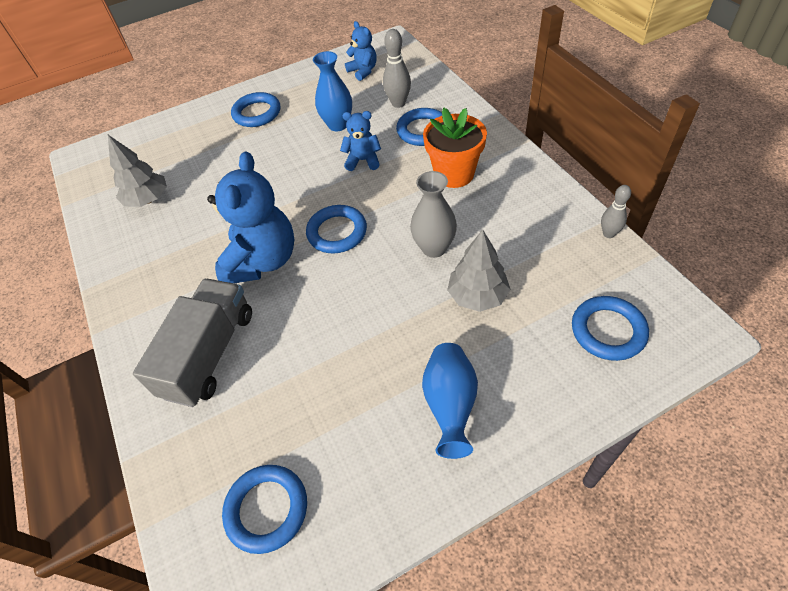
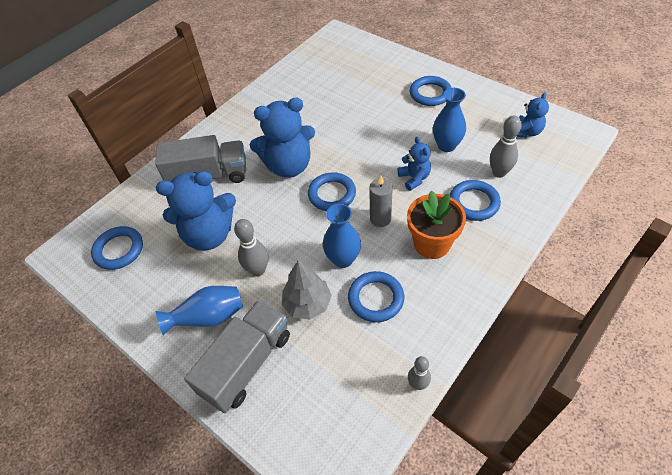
camera: 65 degrees right, 0 degrees up
(148, 200) = (315, 84): grey tree -> none
(316, 375) = (209, 235): none -> blue teddy bear
(398, 202) = (380, 219): none -> grey candle
(405, 333) = (258, 270): none -> grey bowling pin
(434, 248) = (343, 259): grey vase -> blue vase
(534, 377) = (247, 364): none -> grey truck
(608, 331) = (307, 407): blue ring -> blue ring (376, 298)

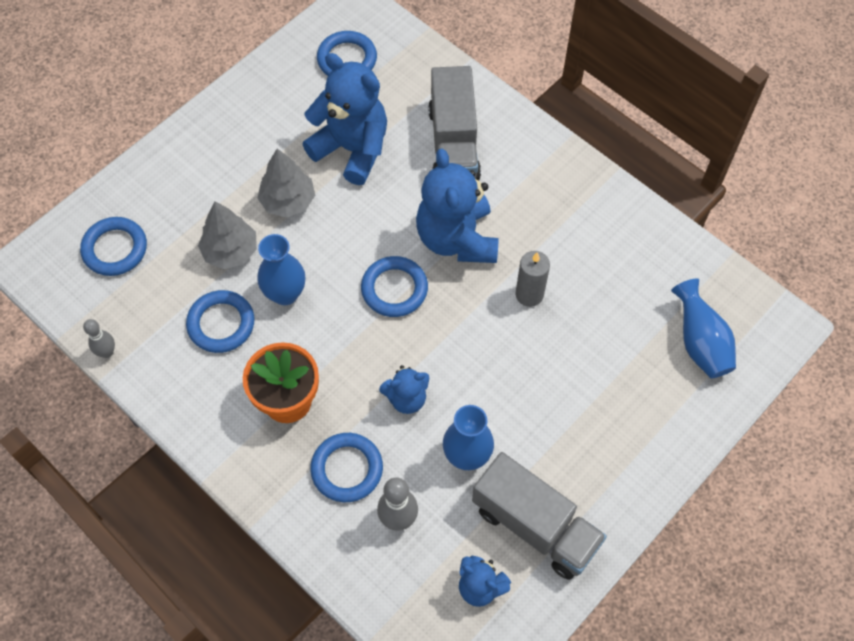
camera: 90 degrees right, 10 degrees up
(209, 235) = (352, 149): blue teddy bear -> blue teddy bear turned 135 degrees clockwise
(209, 318) = (235, 154): blue vase -> blue vase (700, 342)
(247, 364) = (171, 191): grey truck -> grey truck (535, 526)
(258, 270) = (288, 201): grey bowling pin -> grey tree
(380, 219) = (341, 344): grey candle -> grey candle (529, 294)
(430, 94) = (594, 455): blue ring -> blue ring (115, 249)

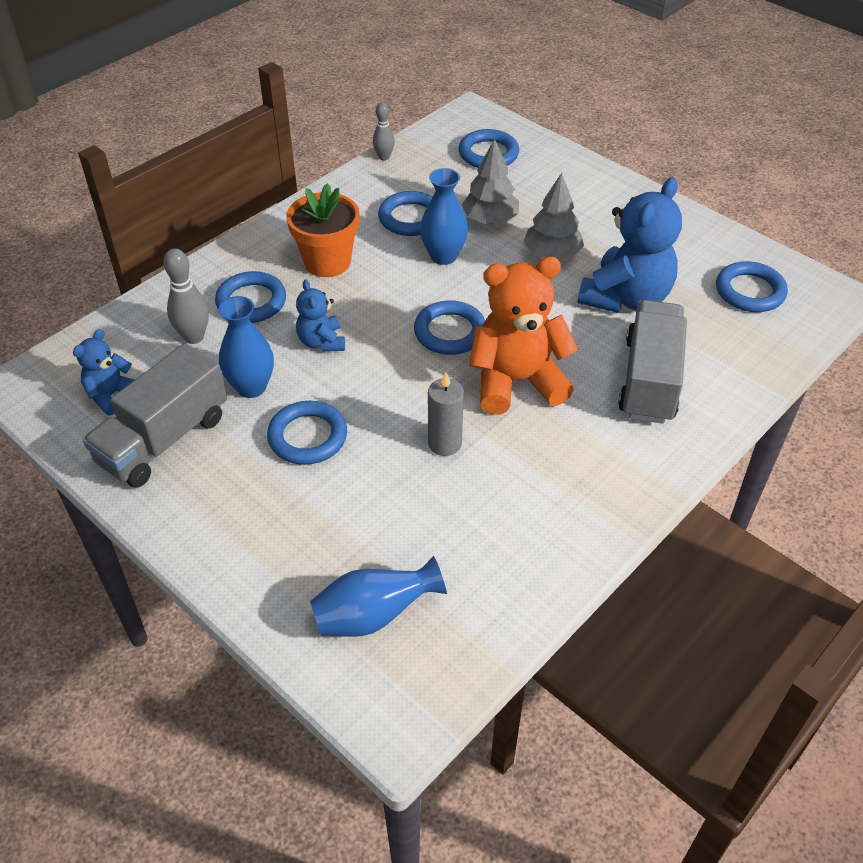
camera: 90 degrees right, 15 degrees down
(453, 143) = (649, 380): grey truck -> grey truck turned 105 degrees clockwise
(457, 238) = (516, 381): blue teddy bear -> orange teddy bear
(526, 402) = (307, 437): none -> blue ring

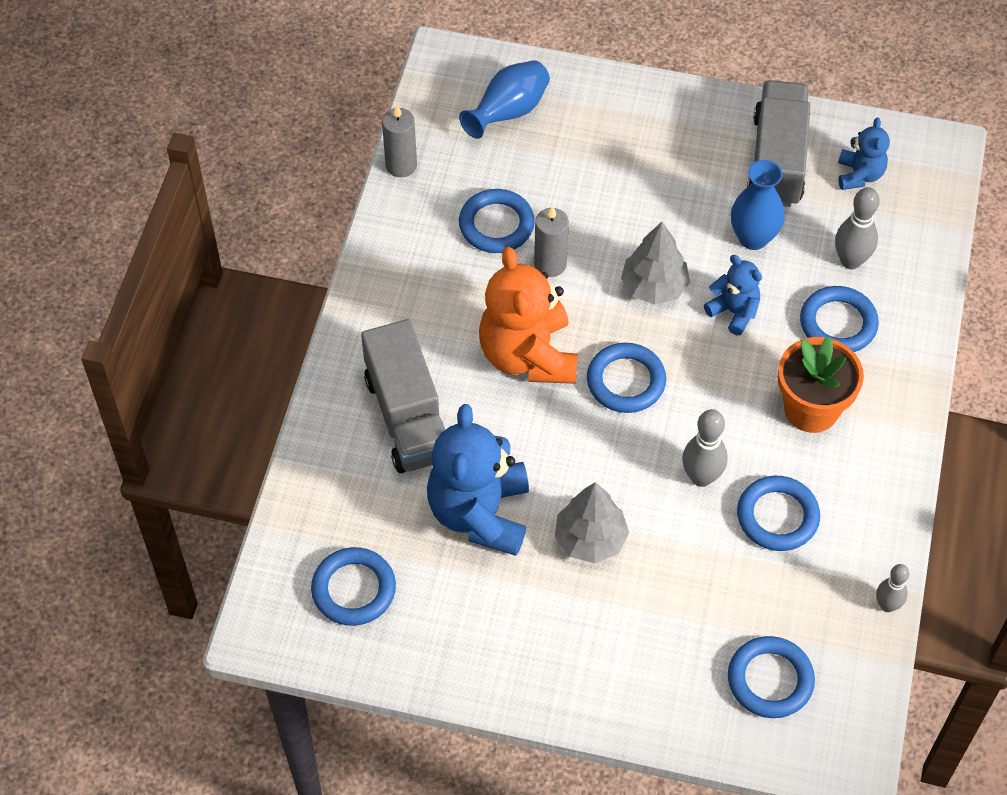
camera: 150 degrees right, 10 degrees up
(307, 437) = (666, 217): blue ring -> blue ring (496, 225)
(443, 256) = (701, 477): blue vase -> grey bowling pin
(490, 220) = (690, 559): grey tree -> grey tree (654, 286)
(516, 381) = (528, 355): orange teddy bear -> orange teddy bear turned 120 degrees clockwise
(530, 610) = (401, 165): none -> grey candle

